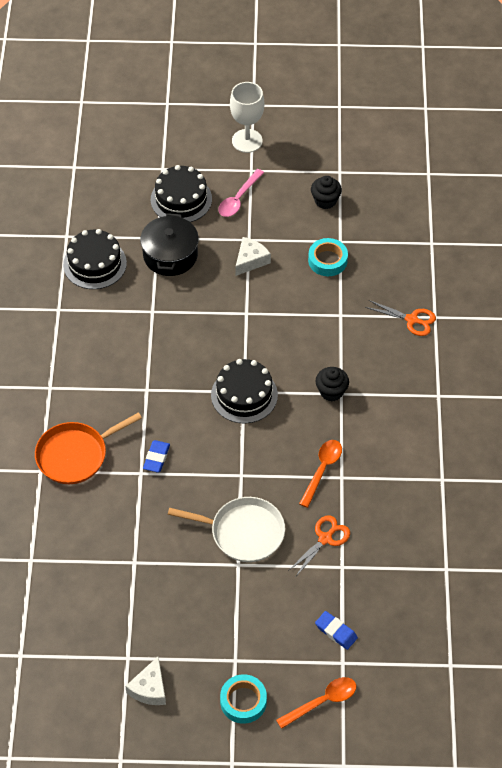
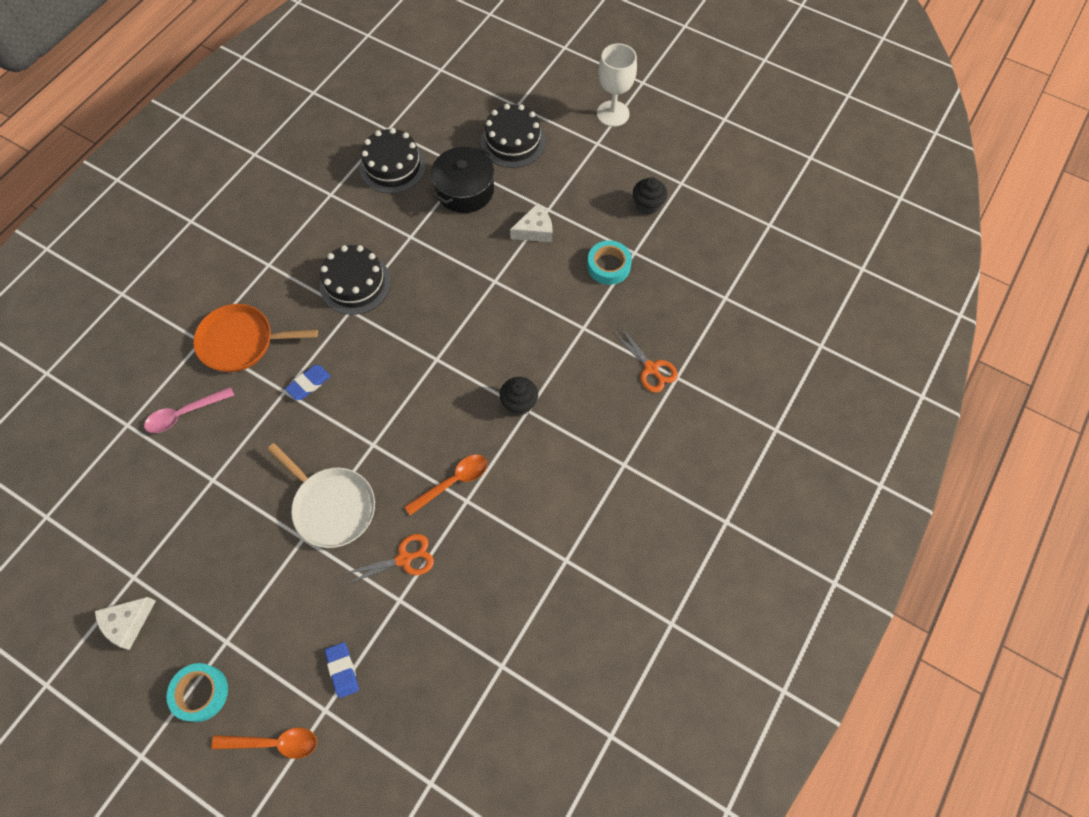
camera: 30 degrees right, 10 degrees up
(238, 199) = (566, 165): pink spoon -> pink spoon (184, 414)
(244, 395) = (434, 363): black cake -> black cake (355, 284)

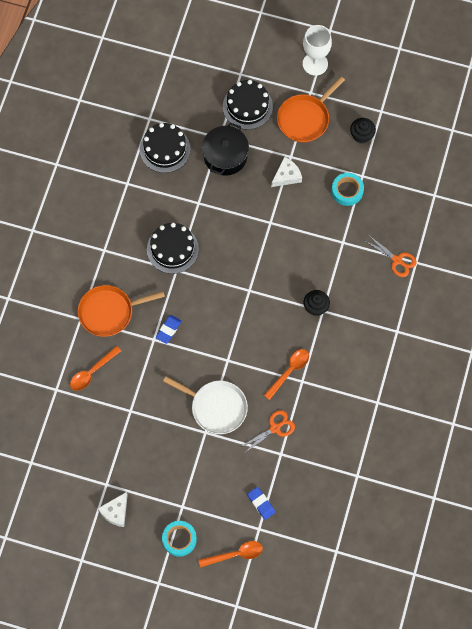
camera: 15 degrees left, 5 degrees up
(184, 414) = (92, 372): pink spoon -> orange spoon
(581, 170) = (305, 118): none -> orange pan

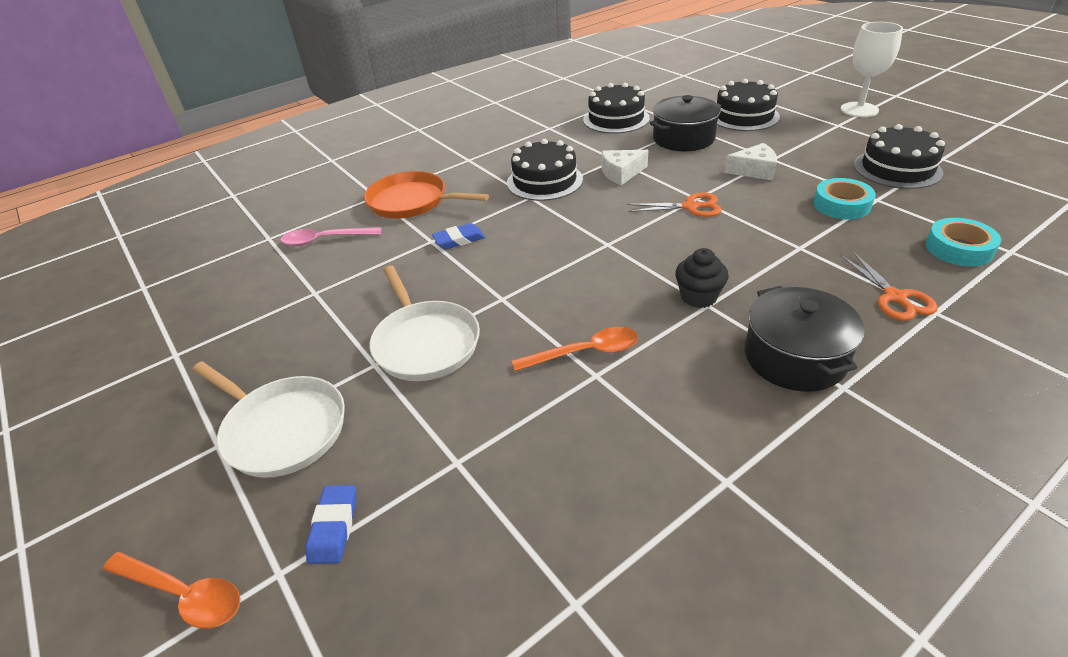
camera: 40 degrees right, 30 degrees down
(92, 372) = (324, 240): orange spoon -> pink spoon
(115, 512) = (134, 395): white cheese -> white cheese (621, 173)
(179, 539) = (146, 494): turquoise tape -> turquoise tape (959, 248)
(200, 484) = (282, 429): none -> white pan
(275, 428) = (486, 417): orange scissors -> orange scissors (690, 207)
(305, 118) = (816, 139): orange pan -> none
(361, 135) = (897, 169): black cupcake -> black cake
(373, 324) = (795, 357): none -> black pot

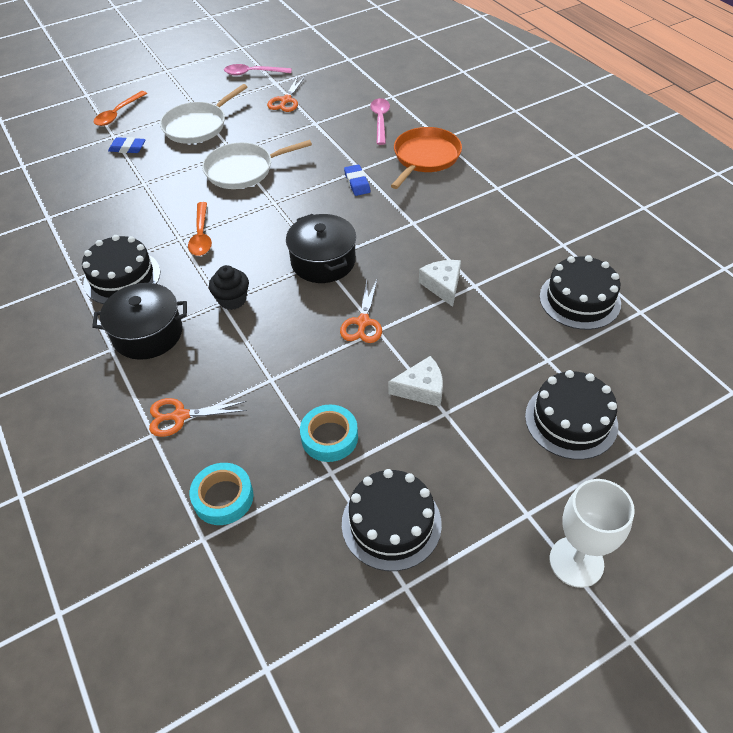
camera: 95 degrees right, 10 degrees up
(124, 391) = (253, 73): none -> pink spoon
(239, 333) = (286, 100): none -> orange scissors
(544, 181) = (440, 233): black cake -> black cake (122, 277)
(683, 138) = (514, 348): black pot -> black pot (323, 261)
(754, 170) = (421, 389): white cheese -> white cheese turned 105 degrees counterclockwise

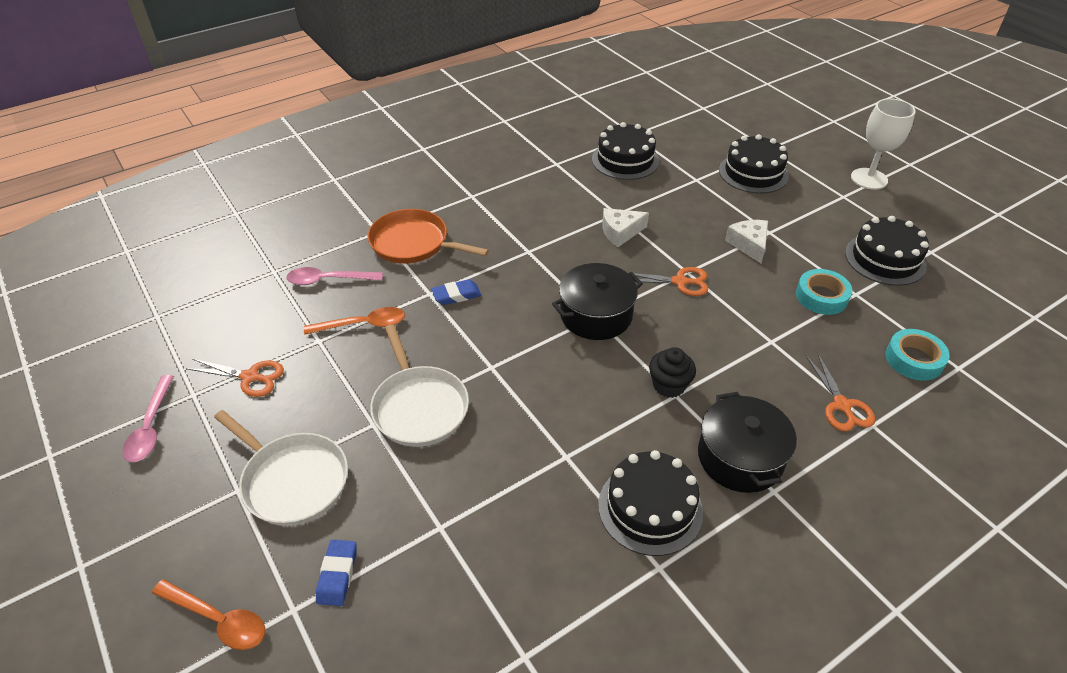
camera: 95 degrees left, 5 degrees down
(201, 236) = (560, 433): orange spoon -> orange spoon (363, 325)

